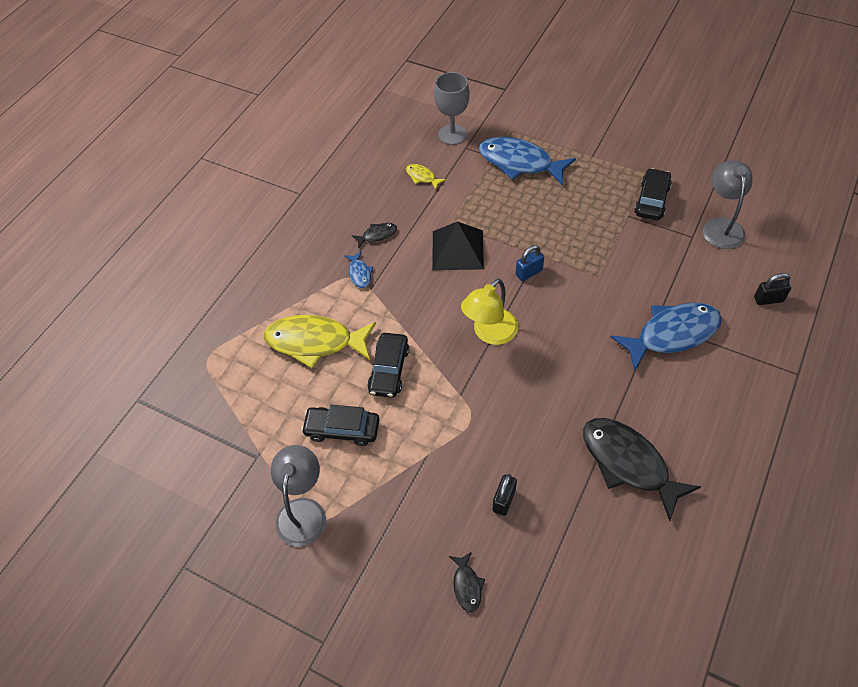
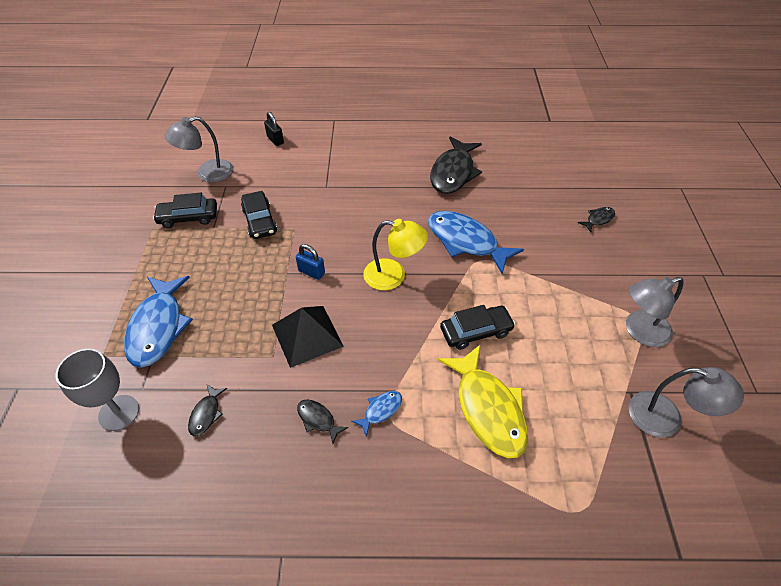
camera: 120 degrees left, 5 degrees down
(219, 467) = (666, 418): none -> grey lamp
(342, 429) = (555, 339): black car -> black car (259, 221)
(422, 177) = (206, 414): yellow fish -> black fish
(504, 500) = (528, 221): black padlock -> none
(672, 334) = (333, 176): blue fish -> blue fish (465, 241)

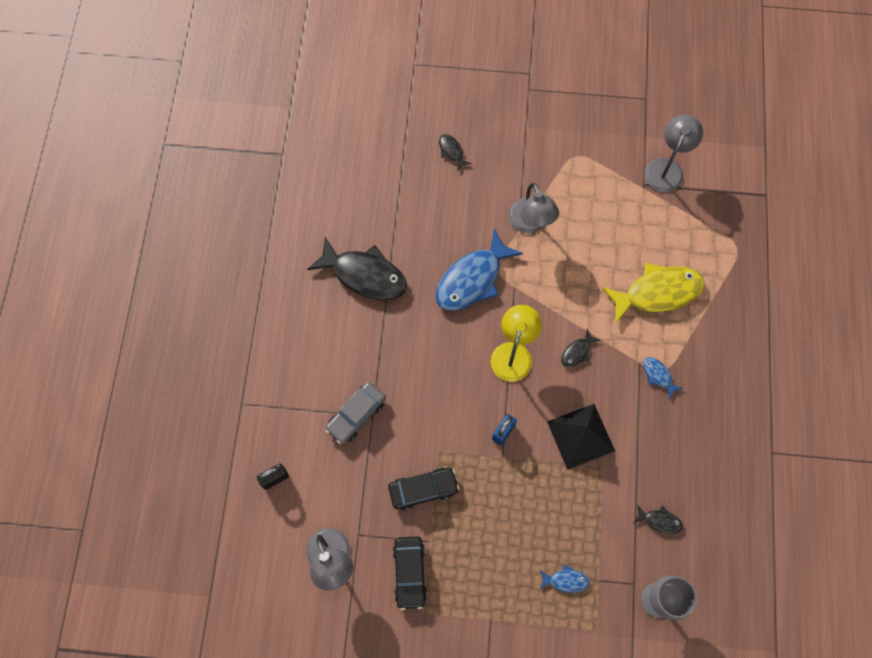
camera: 85 degrees left, 20 degrees up
(158, 327) = (566, 580): blue fish -> blue fish, size x0.45
(318, 419) = (666, 426): black fish -> black fish (577, 352)
(326, 177) = (356, 415): none -> grey car
(476, 331) = (582, 289): black car -> none
(639, 331) = (587, 159): grey lamp -> grey lamp (530, 224)

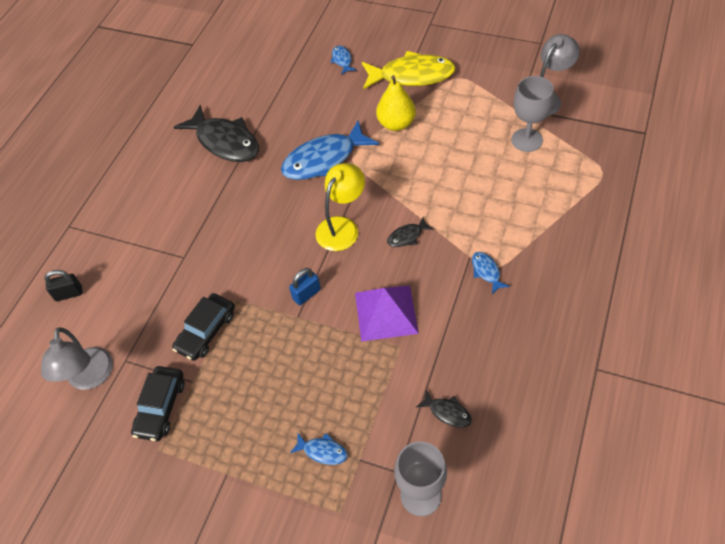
camera: 20 degrees right, 15 degrees down
(356, 415) = (169, 253): grey car -> none
(423, 489) = (206, 331): black car -> black car turned 120 degrees clockwise
(451, 151) = (342, 60): black fish -> blue fish
(530, 224) = (396, 124): grey lamp -> yellow pear
(581, 436) = (386, 312): black pyramid -> purple pyramid
(657, 292) = (507, 198): yellow fish -> yellow fish (412, 75)
(660, 222) = (527, 140): none -> grey goblet

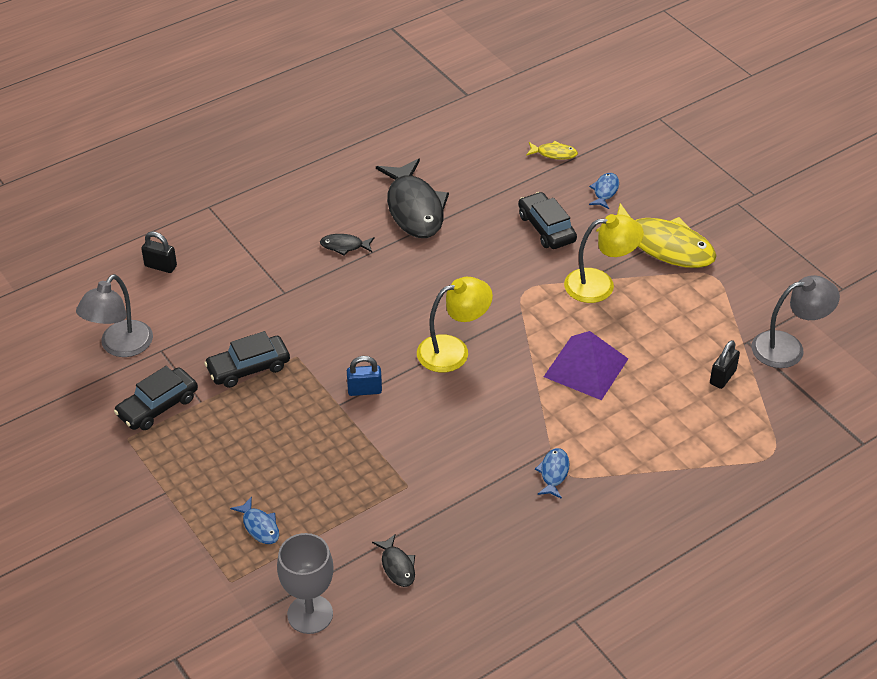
camera: 30 degrees right, 10 degrees down
(287, 53) = (554, 154): none -> yellow fish
(324, 160) = (494, 279): blue fish -> none
(327, 105) = (546, 228): none -> black car
(386, 312) = (422, 450): purple pyramid -> purple pyramid (586, 367)
(396, 124) = (600, 285): yellow pear -> yellow lamp
(407, 236) = (507, 396): black fish -> black fish (344, 246)
(527, 140) = (722, 377): grey goblet -> black padlock

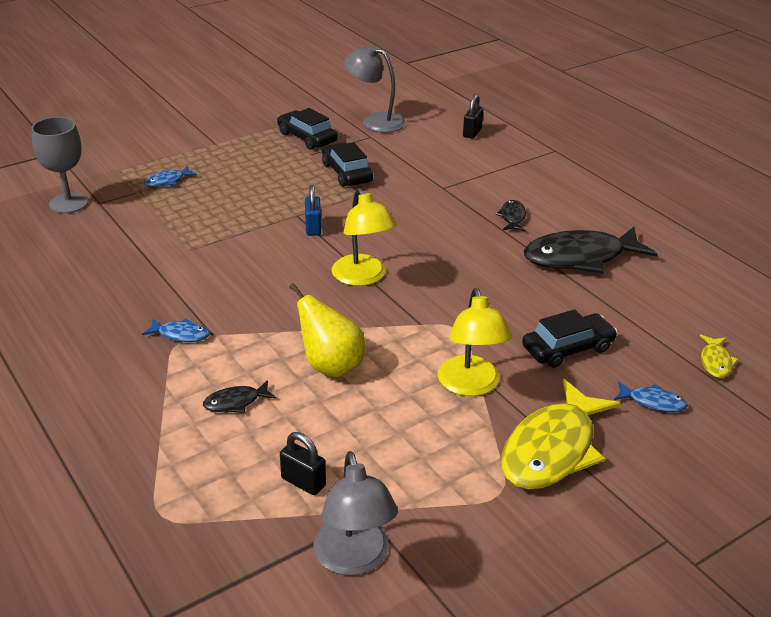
camera: 90 degrees right, 10 degrees down
(397, 566) = (99, 243): black fish -> black fish (235, 402)
(586, 367) = (330, 366): purple pyramid -> yellow pear

